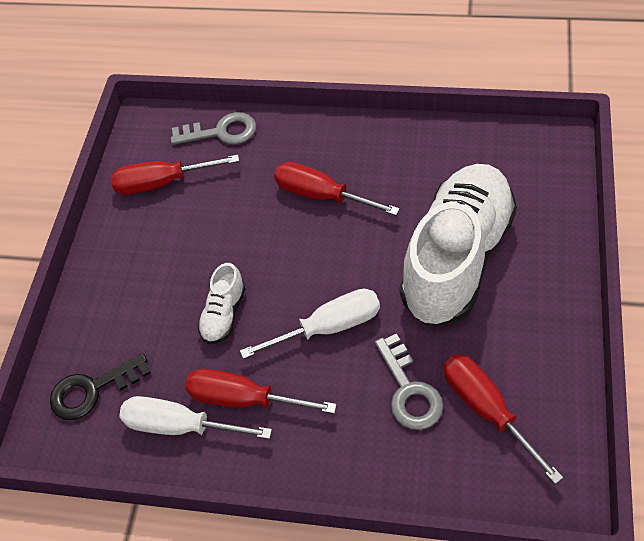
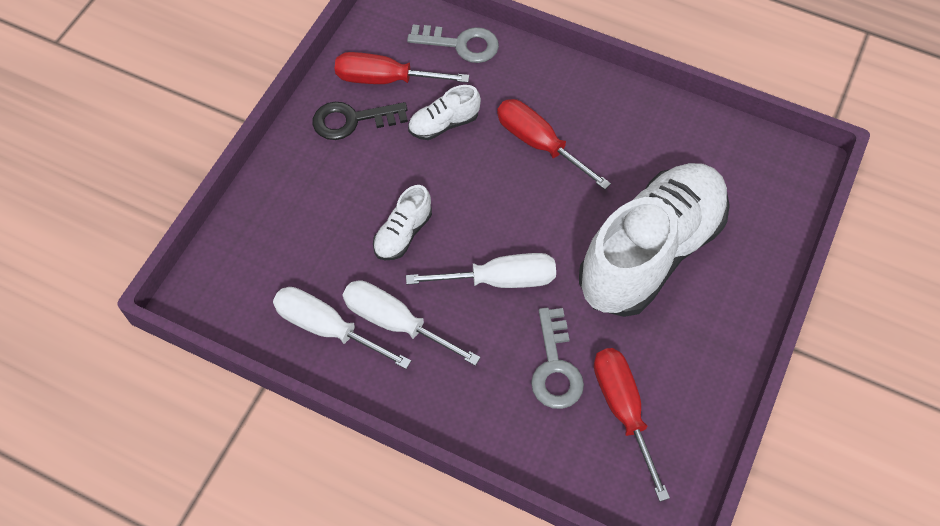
camera: 10 degrees right, 5 degrees up
(92, 390) = (255, 266): black key -> black key (352, 120)
(229, 205) = (443, 124): none -> white shoe
(244, 398) = (395, 322): red screwdriver -> white screwdriver

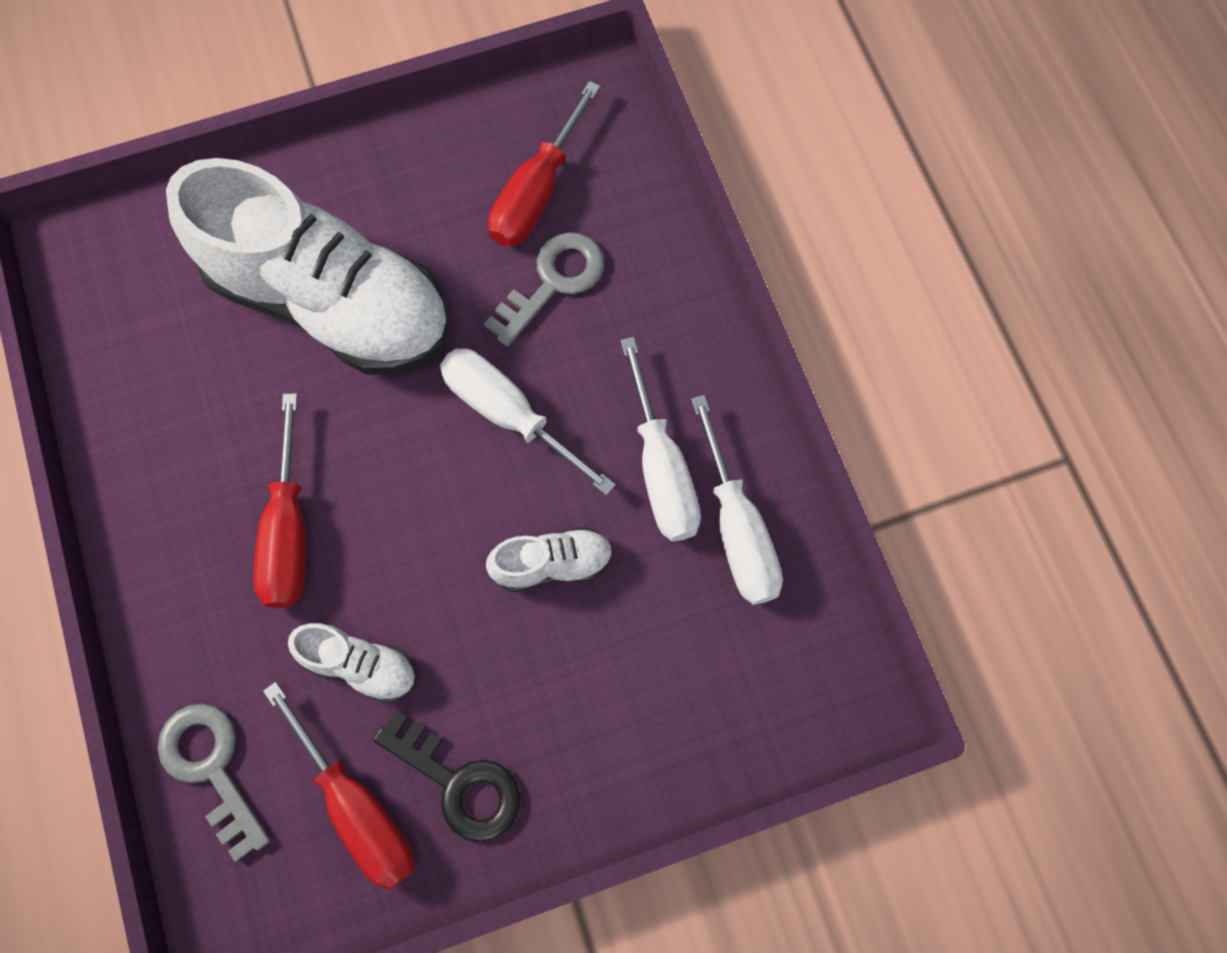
camera: 135 degrees left, 10 degrees up
(650, 252) = (331, 302): white shoe -> white shoe turned 150 degrees counterclockwise

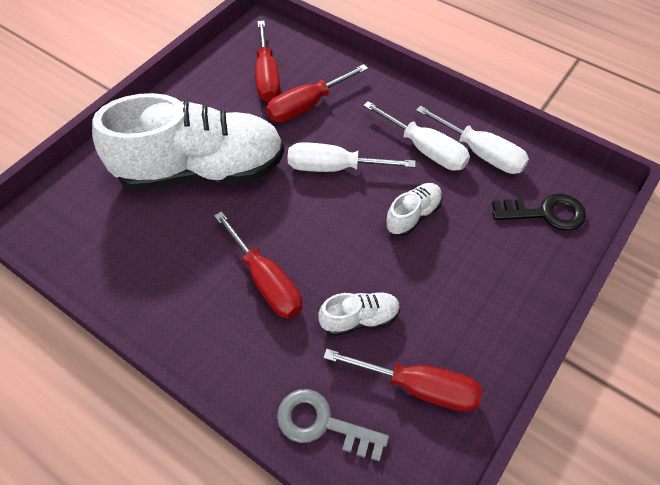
camera: 35 degrees left, 15 degrees down
(459, 783) = (459, 339): black key -> black key (546, 213)
(553, 282) = (307, 106): grey key -> red screwdriver

